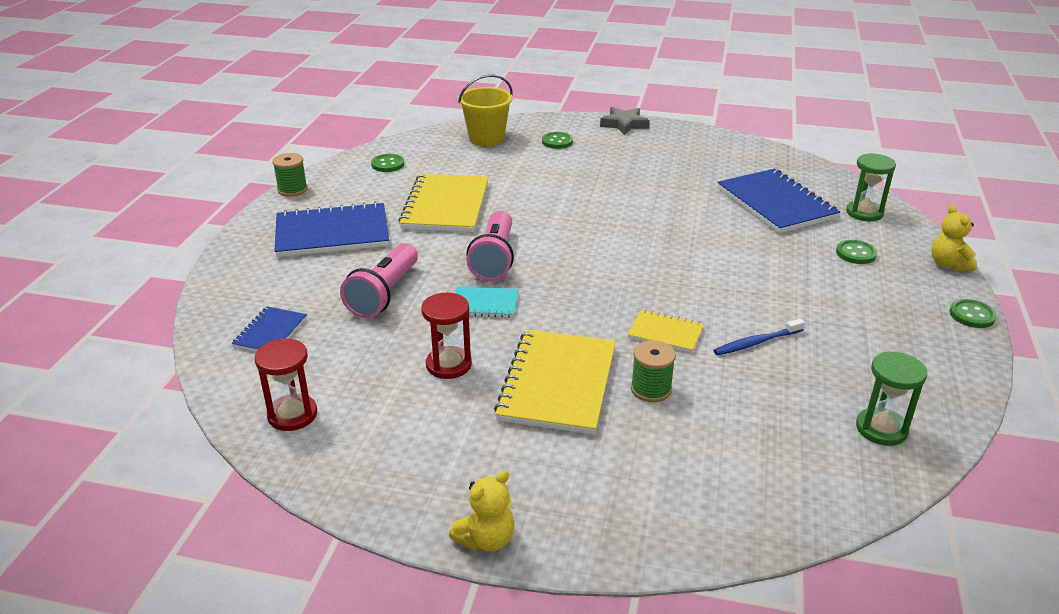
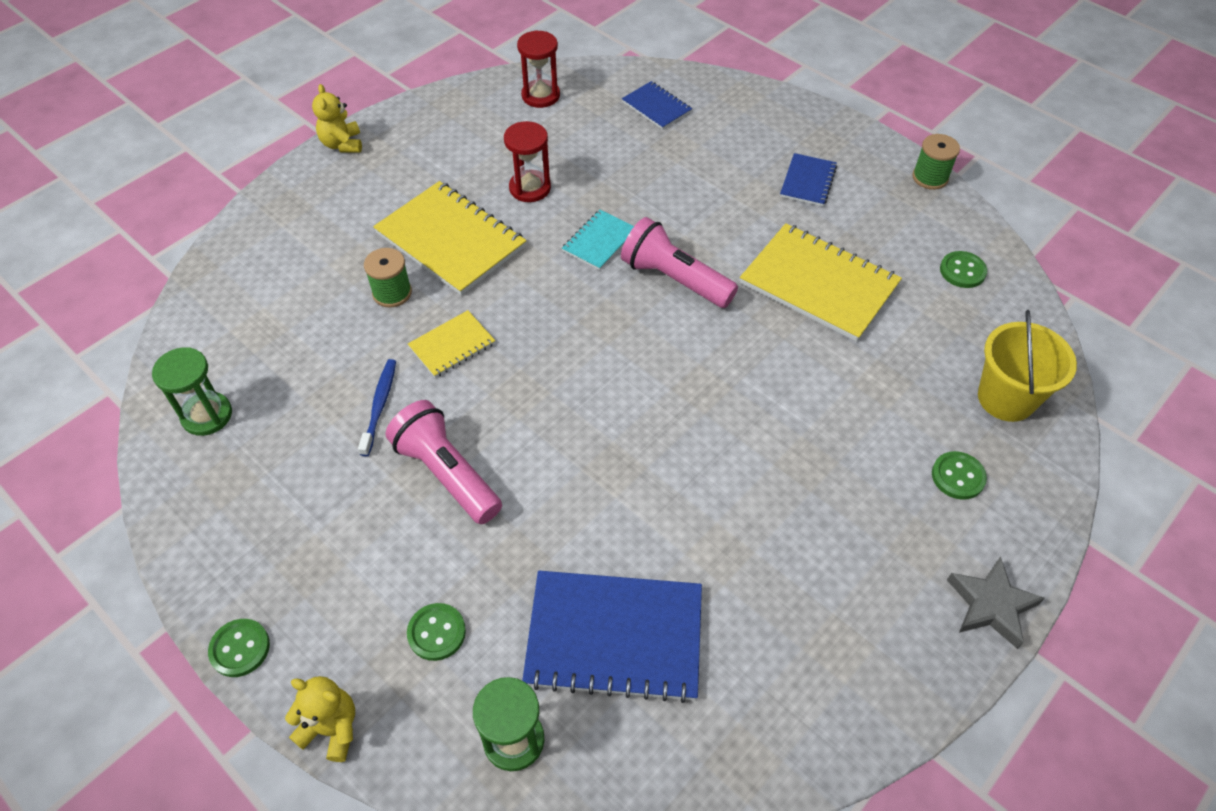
camera: 120 degrees right, 20 degrees up
(332, 233) = (808, 181): blue notebook -> blue notebook, size x0.52
(384, 294) = (666, 184): pink flashlight -> pink flashlight (447, 474)

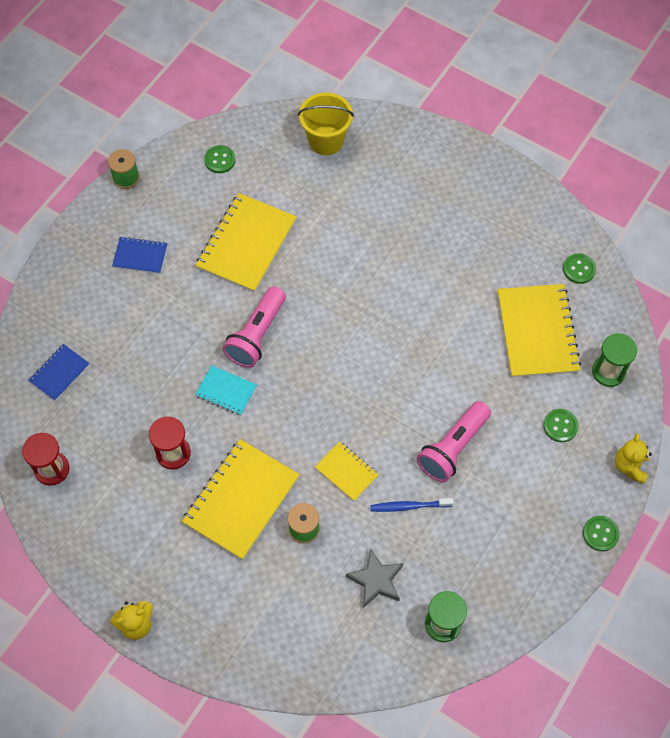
camera: 100 degrees left, 10 degrees up
(614, 637) = (537, 332): blue notebook -> yellow notebook
(958, 476) = (389, 167): green button -> green button (579, 269)
(991, 605) = (469, 154): grey star -> grey star (376, 580)

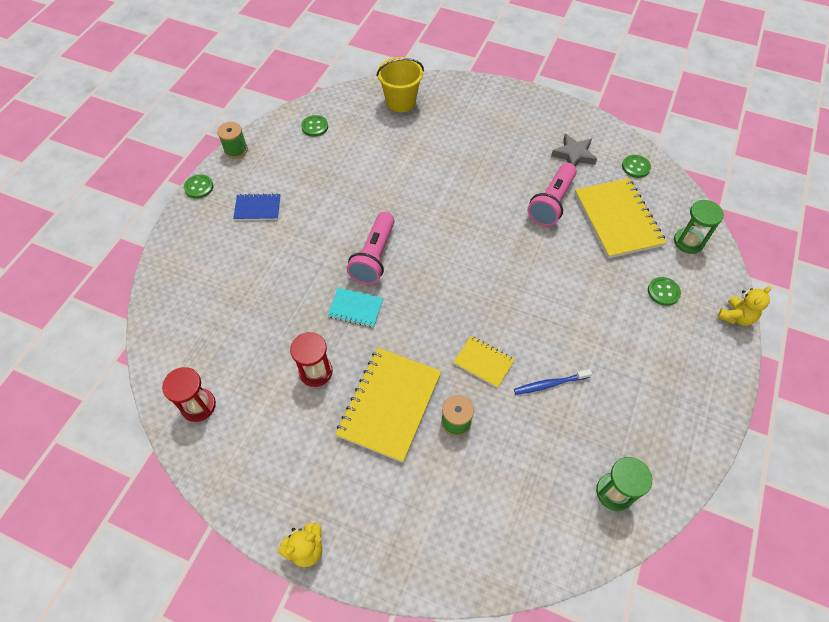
camera: 10 degrees left, 5 degrees down
(59, 373) = (195, 316): blue notebook -> none
(246, 244) = (350, 186): yellow notebook -> none
(376, 580) = (538, 460): grey star -> grey star (574, 155)
(453, 448) = (575, 325): pink flashlight -> pink flashlight (551, 203)
(600, 534) = (732, 380): green button -> green button (199, 187)
(630, 466) = (736, 316): yellow teddy bear -> yellow teddy bear turned 135 degrees counterclockwise

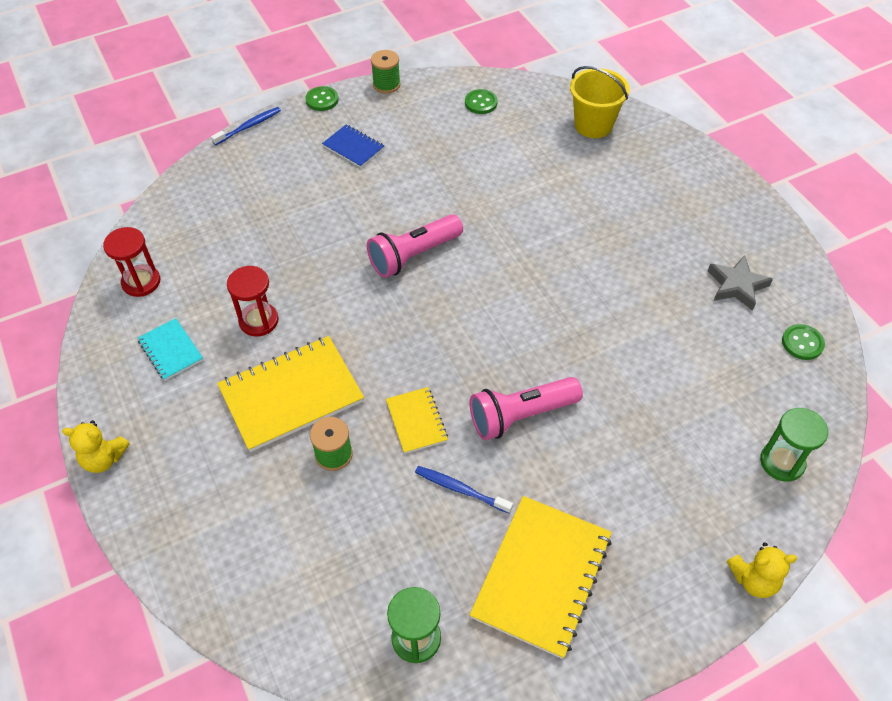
camera: 40 degrees right, 5 degrees down
(162, 239) = (248, 126): none -> blue toothbrush
(355, 308) = (349, 290): turquoise notebook -> turquoise notebook (170, 350)
(551, 203) = (655, 318): pink flashlight -> pink flashlight (521, 415)
(617, 219) = (717, 383): yellow notebook -> yellow notebook (542, 576)
(663, 292) = (689, 492): green button -> none

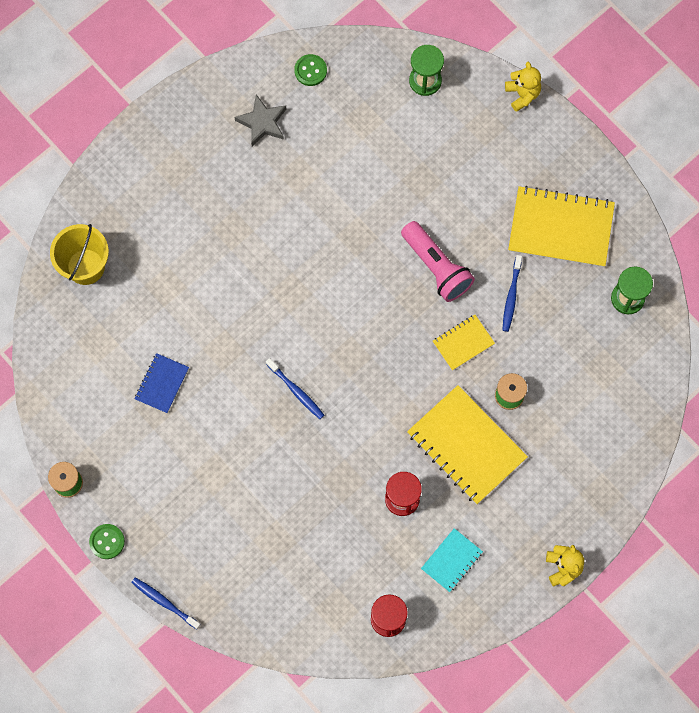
camera: 105 degrees left, 20 degrees up
(353, 147) = (170, 487): blue notebook -> blue notebook (162, 383)
(413, 255) = (296, 391): pink flashlight -> blue toothbrush
(481, 103) = (76, 380): green button -> none

